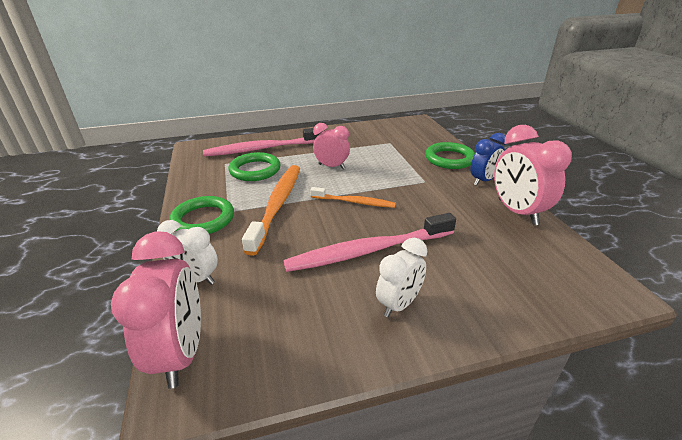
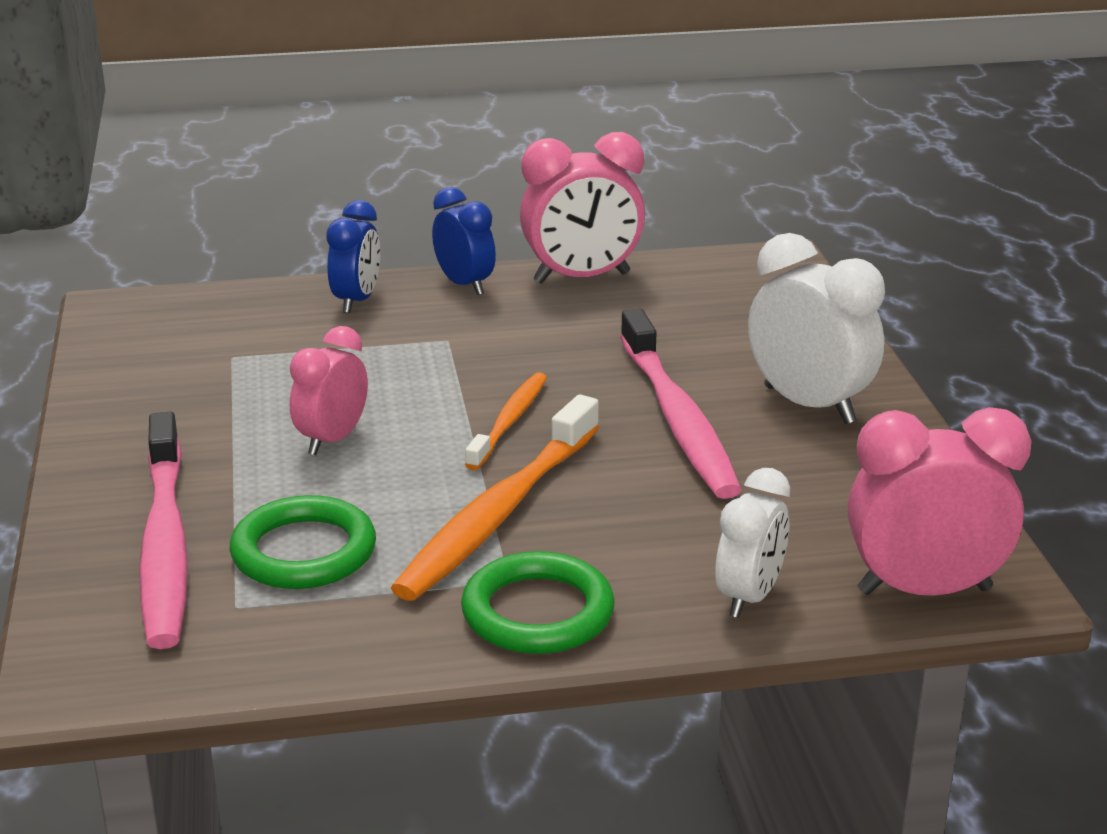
camera: 85 degrees left, 5 degrees down
(277, 205) = (499, 513): orange toothbrush -> orange toothbrush turned 75 degrees counterclockwise
(399, 304) = (809, 405): white clock -> white clock, size x1.56
(449, 159) = (356, 301): green ring -> blue clock

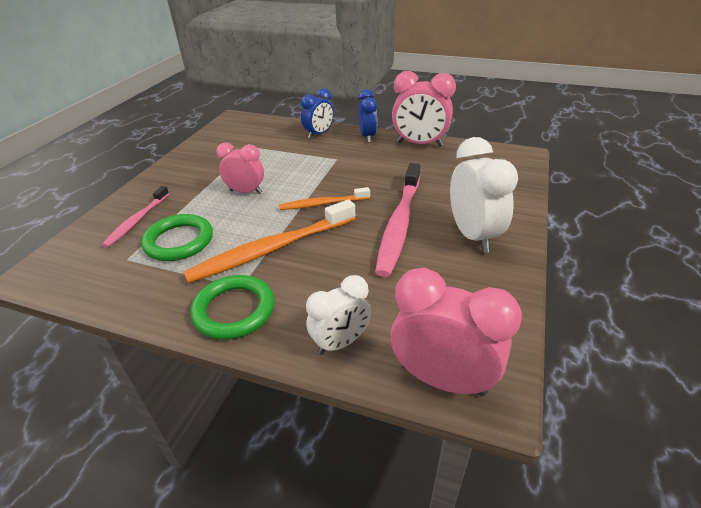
camera: 30 degrees right, 10 degrees up
(165, 544) = (137, 220): pink toothbrush -> pink toothbrush, size x0.57
(332, 440) = (246, 192): pink clock -> pink clock turned 45 degrees clockwise
(509, 422) = (323, 204): orange toothbrush -> orange toothbrush turned 150 degrees counterclockwise

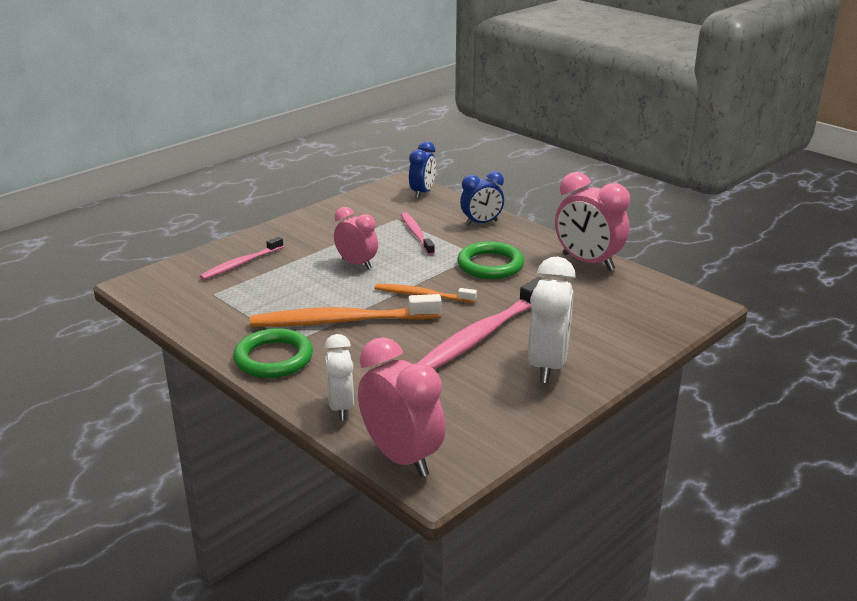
camera: 25 degrees right, 10 degrees down
(179, 241) = (265, 291): green ring -> green ring (490, 265)
(276, 155) = (416, 234): none -> pink toothbrush
(340, 342) = (341, 407): white clock -> white clock turned 90 degrees clockwise
(367, 137) = (534, 239): blue clock -> blue clock (422, 193)

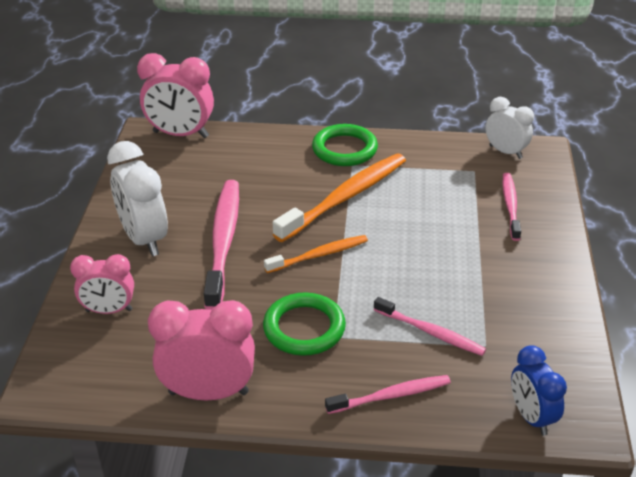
camera: 140 degrees right, 10 degrees up
(341, 407) = (254, 142): white clock -> white clock (505, 152)
(356, 264) = (423, 258): pink clock -> pink clock (109, 310)
(481, 223) = (391, 396): blue clock -> pink toothbrush

